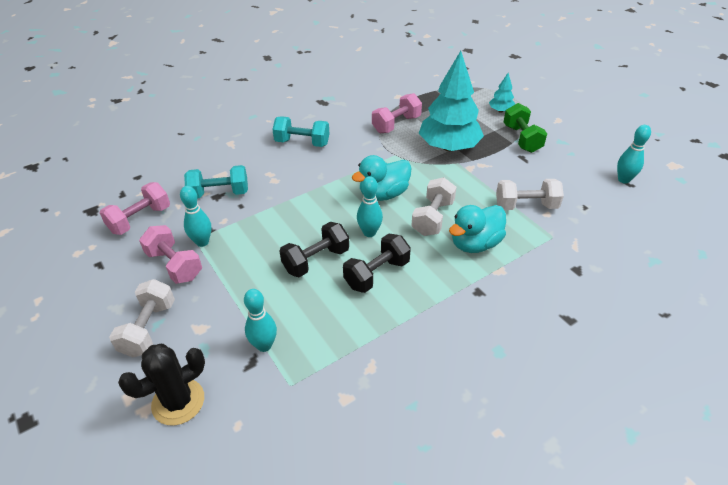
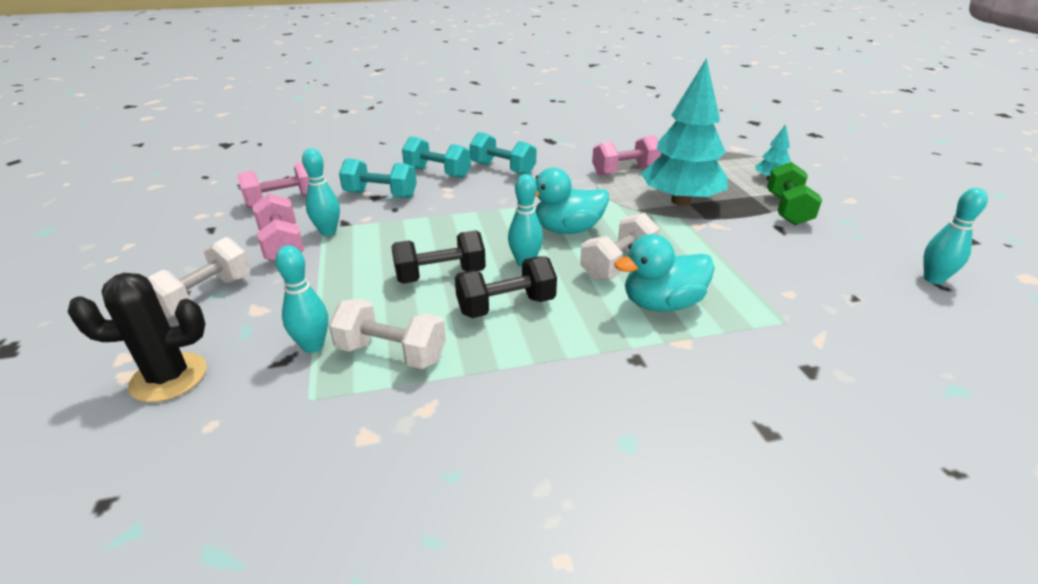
camera: 20 degrees right, 10 degrees down
(252, 159) = (438, 173): none -> turquoise dumbbell
(526, 206) = (760, 278): white dumbbell -> white dumbbell (391, 353)

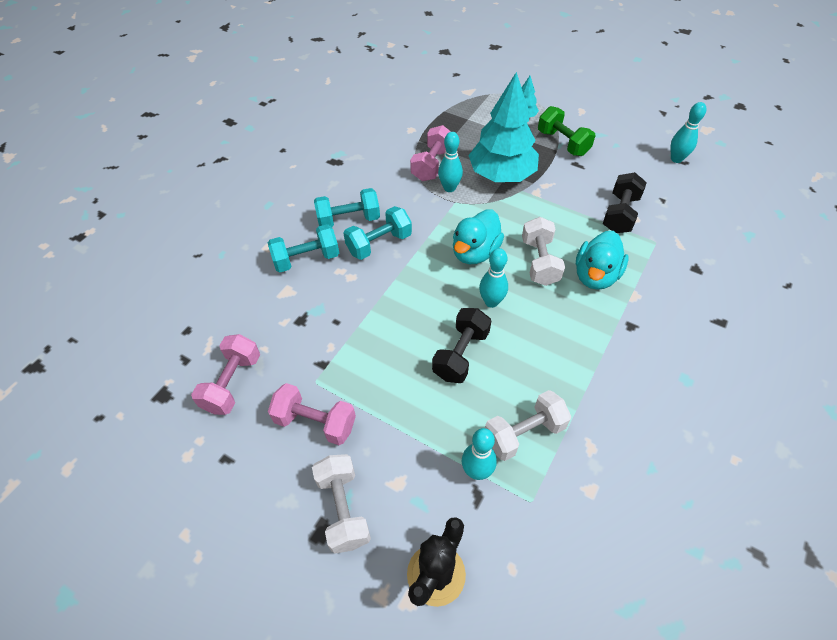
camera: 45 degrees left, 20 degrees up
(328, 232) = (326, 382): turquoise bowling pin -> turquoise bowling pin (449, 188)
(380, 195) = (301, 315): turquoise dumbbell -> turquoise dumbbell (379, 244)
(506, 306) = (529, 345): black dumbbell -> black dumbbell (620, 214)

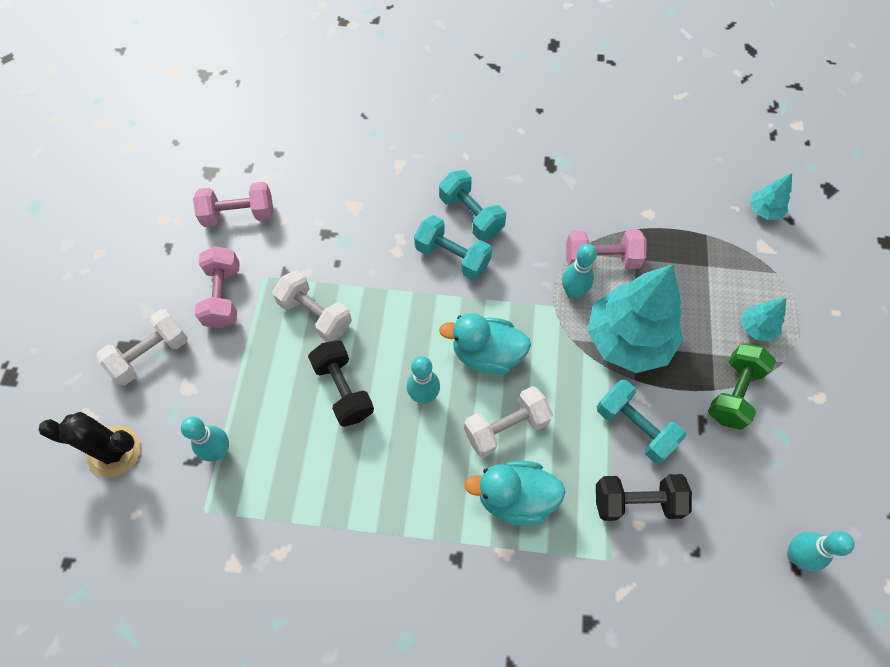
camera: 65 degrees right, 10 degrees up
(306, 259) = (401, 203): turquoise dumbbell -> turquoise dumbbell (634, 427)
(442, 81) = (764, 210): none -> turquoise tree
(461, 354) = (343, 390): black dumbbell -> black dumbbell turned 60 degrees clockwise
(524, 433) = (274, 481): white dumbbell -> white dumbbell (315, 315)

